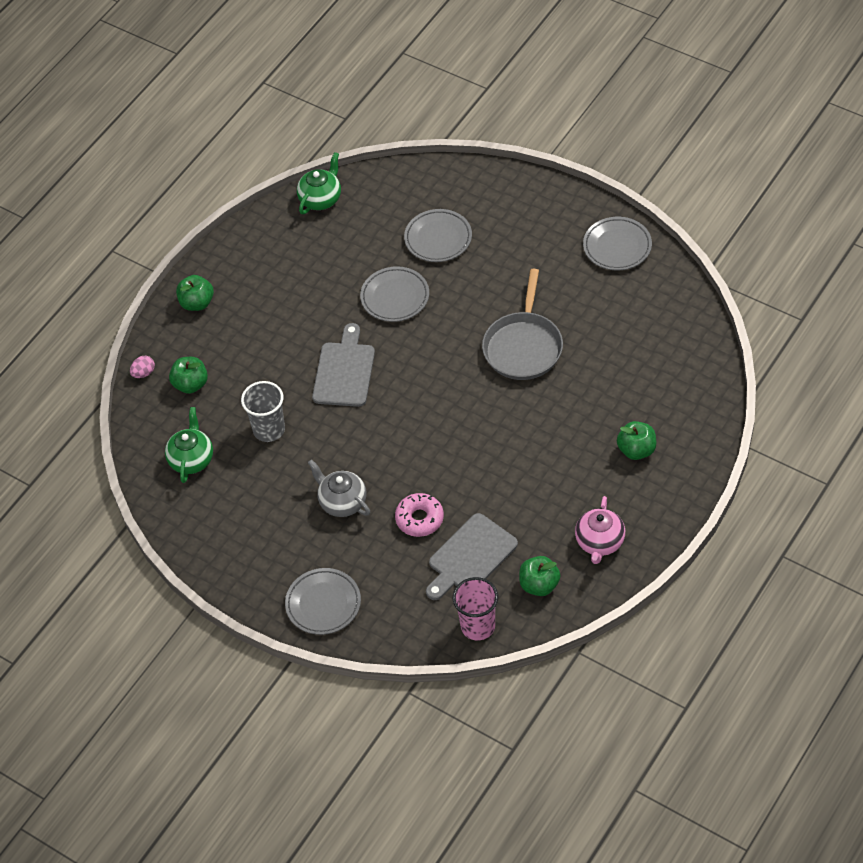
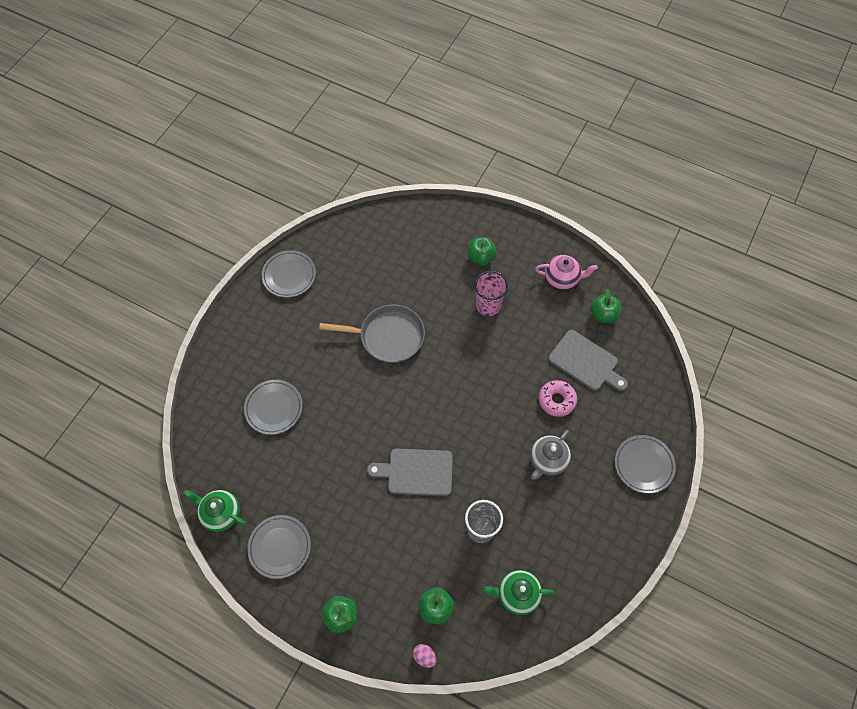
camera: 100 degrees left, 10 degrees up
(395, 297) = (337, 438): grey plate -> grey plate (280, 547)
(478, 626) = (644, 353): pink cup -> pink cup (488, 305)

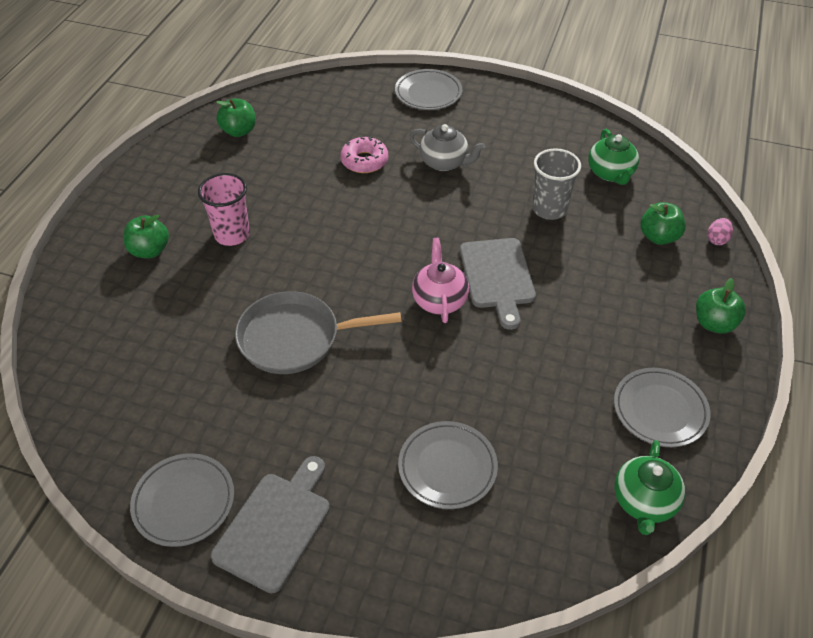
camera: 100 degrees left, 15 degrees down
(388, 336) = (294, 338): grey pan -> grey pan turned 90 degrees counterclockwise
(562, 278) = (185, 169): pink teapot -> pink teapot (439, 300)
(586, 362) = (308, 141): grey cutting board -> grey cutting board (275, 526)

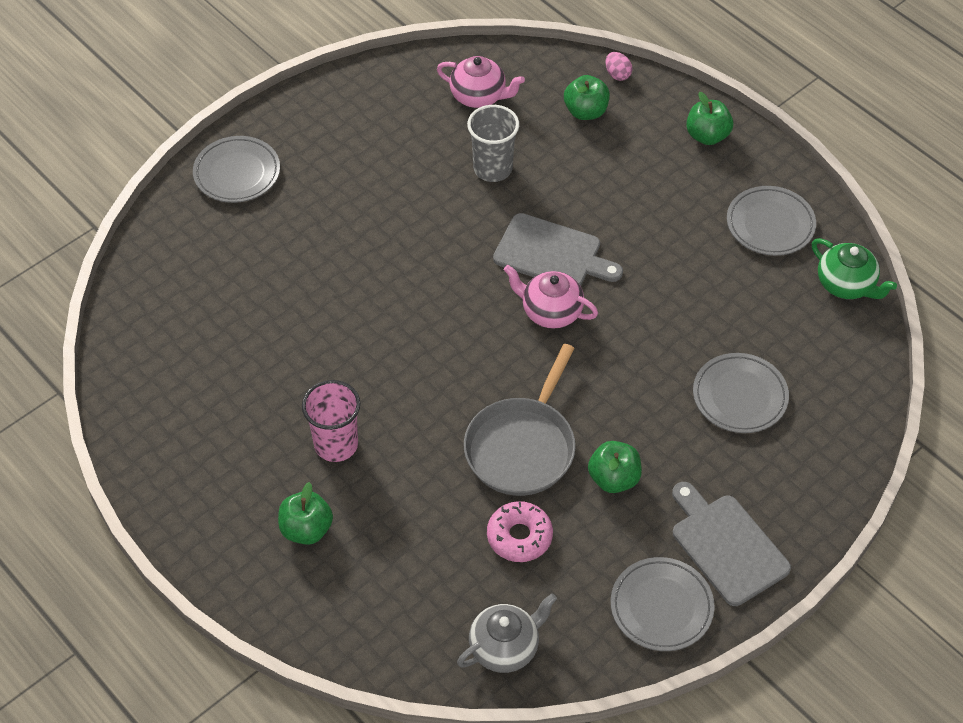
camera: 60 degrees left, 5 degrees up
(239, 131) = (161, 373): green apple -> green apple (614, 479)
(364, 161) = (307, 280): pink donut -> pink donut (519, 536)
(444, 162) = (362, 215): grey teapot -> grey teapot (505, 647)
(610, 173) = (479, 96): green teapot -> pink teapot

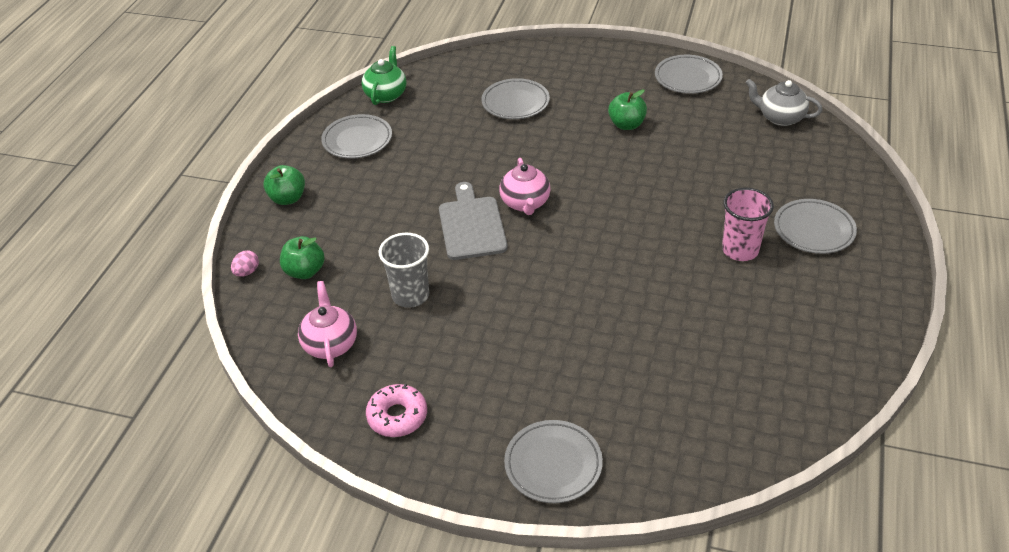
camera: 120 degrees left, 10 degrees down
(306, 529) = (813, 230): green apple -> grey plate
(519, 536) = (707, 142): pink donut -> pink donut (397, 416)
(522, 447) = (646, 168): grey pan -> none
(726, 545) = (624, 72): grey cutting board -> none

